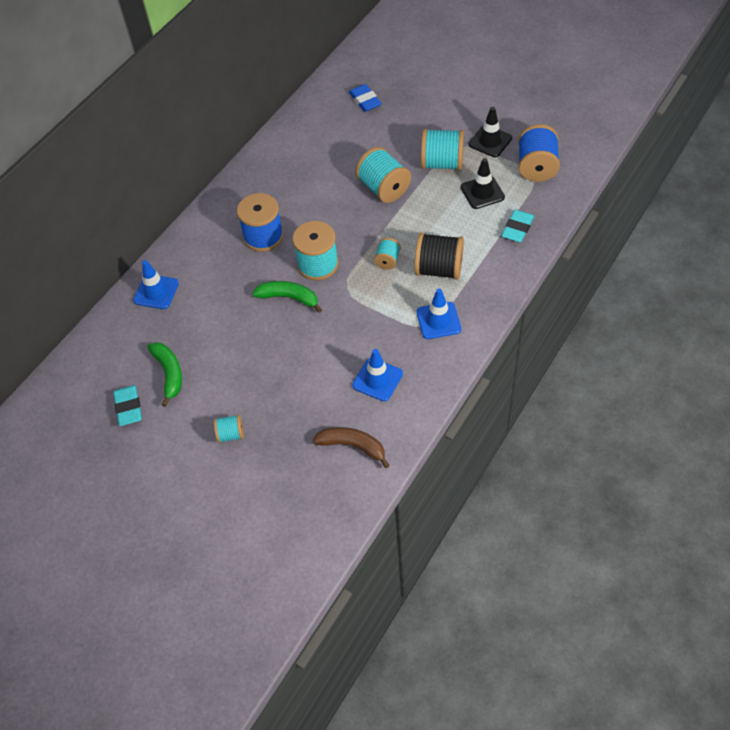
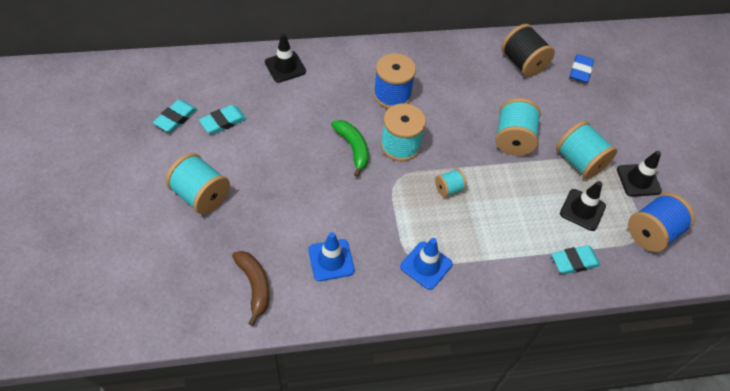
camera: 40 degrees right, 0 degrees up
(156, 292) = (285, 67): blue traffic cone -> black traffic cone
(169, 373) = (223, 122): green banana -> turquoise eraser
(230, 434) = (201, 195): turquoise spool -> turquoise spool, size x1.87
(439, 269) = (476, 231): black spool -> black spool (523, 63)

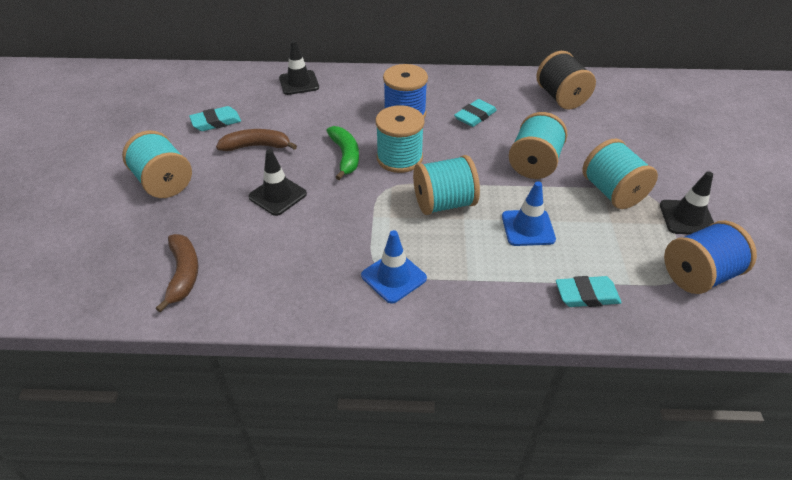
camera: 15 degrees right, 10 degrees down
(176, 118) = (169, 115): turquoise eraser -> turquoise eraser (475, 116)
(271, 146) = (257, 146): none -> brown banana
(331, 260) = (281, 258): blue traffic cone -> blue traffic cone (528, 228)
(449, 189) = (444, 203): turquoise spool -> turquoise spool, size x1.87
(580, 71) = (628, 109): blue eraser -> none
(582, 210) = (607, 241): black traffic cone -> black traffic cone (277, 195)

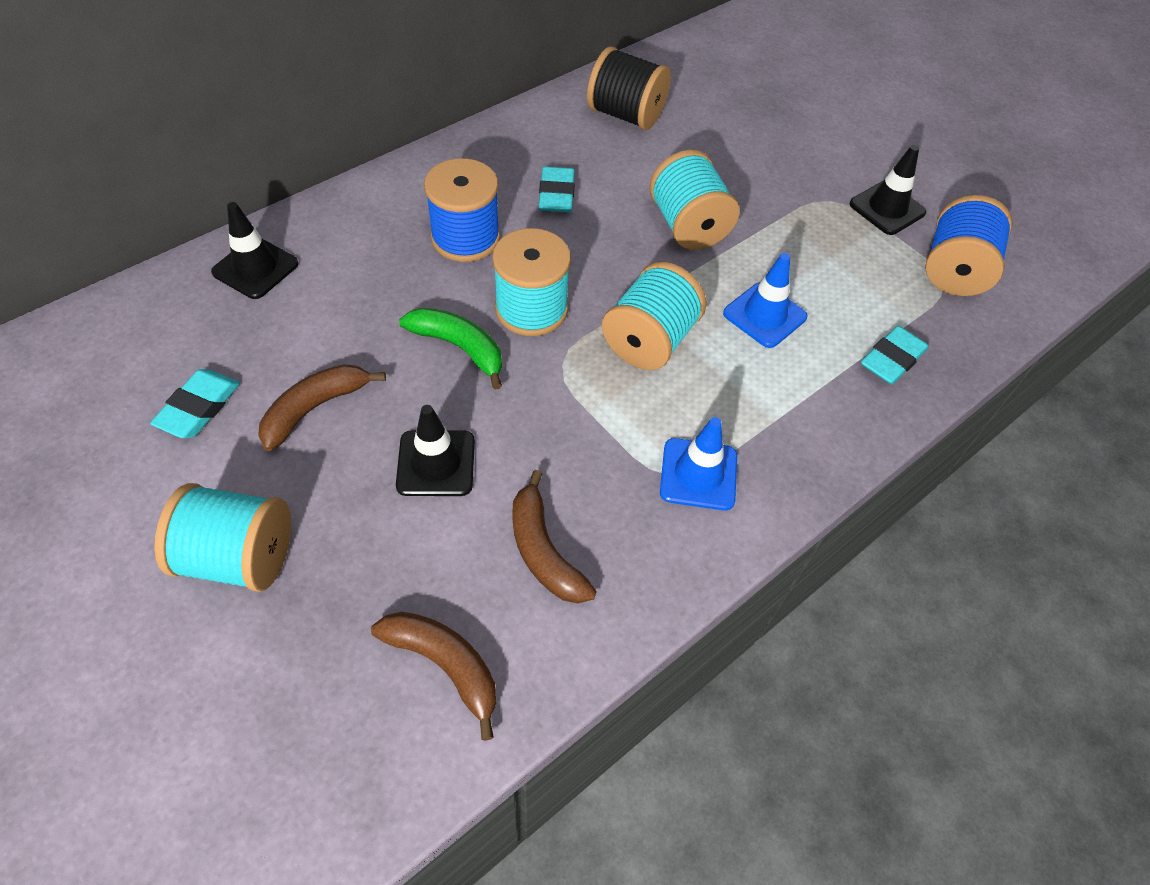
camera: 45 degrees left, 10 degrees up
(278, 259) = (544, 551): none -> brown banana
(612, 192) = (797, 217): turquoise spool -> none

